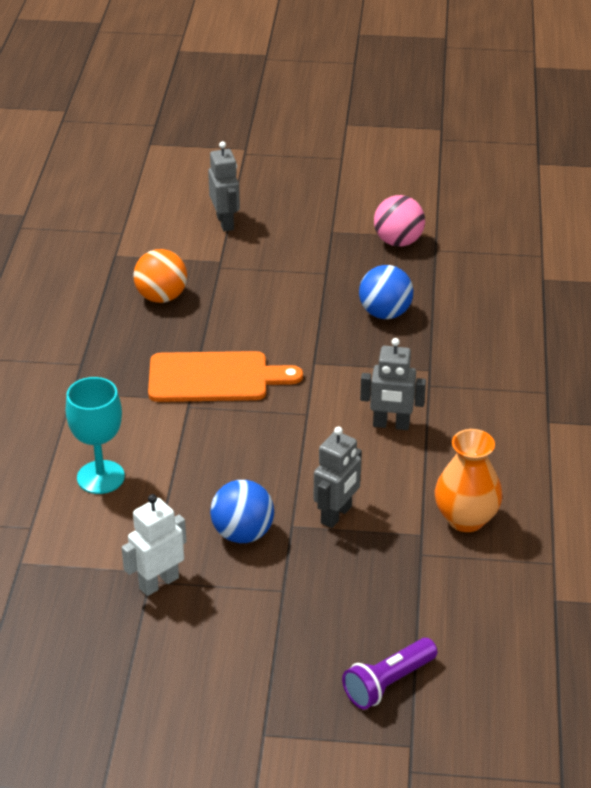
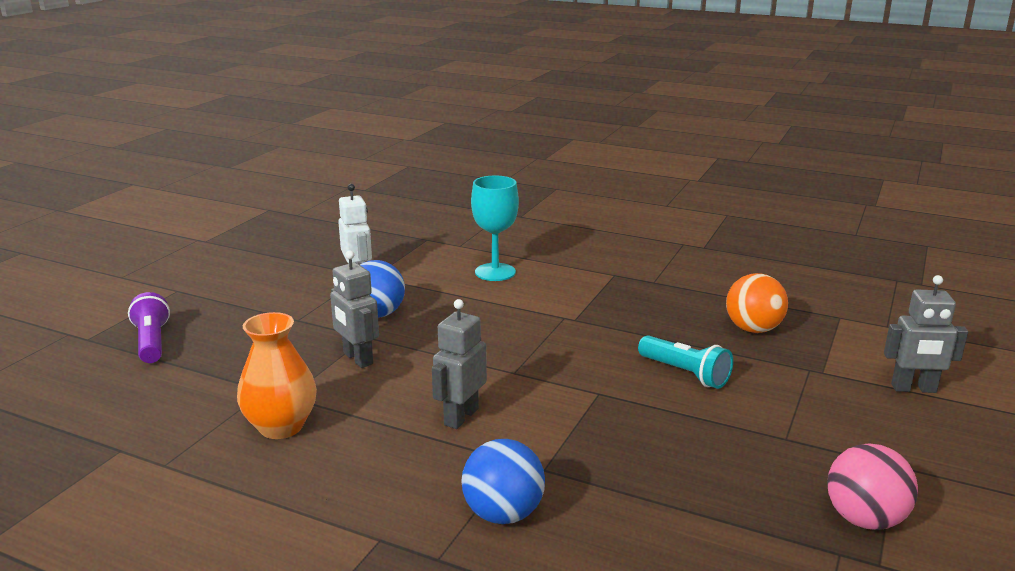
camera: 110 degrees right, 15 degrees down
(214, 377) = (601, 335): orange cutting board -> none
(259, 324) = (685, 374): none -> turquoise flashlight
(385, 313) = (678, 463): blue ball -> blue ball (503, 514)

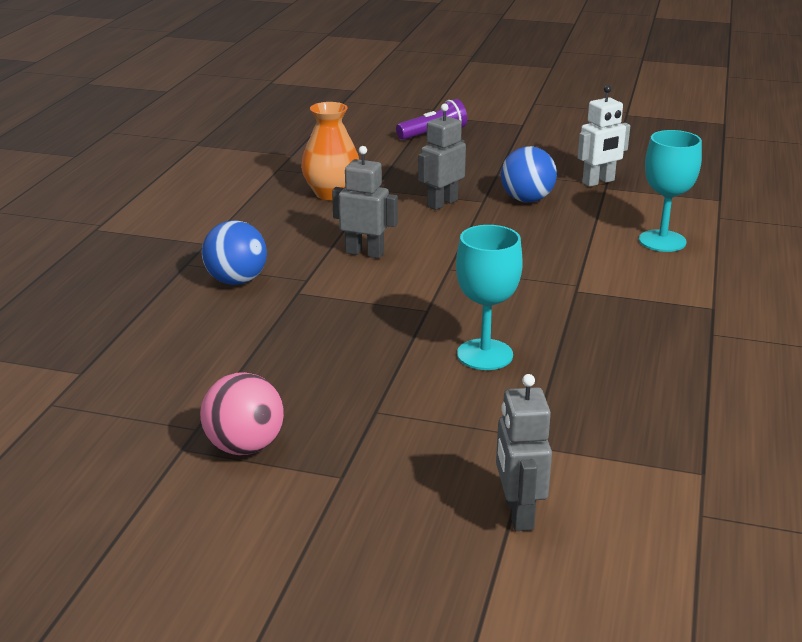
camera: 80 degrees right, 5 degrees up
(685, 374) = (485, 355): turquoise flashlight -> turquoise goblet
(753, 329) = (619, 401): orange ball -> none

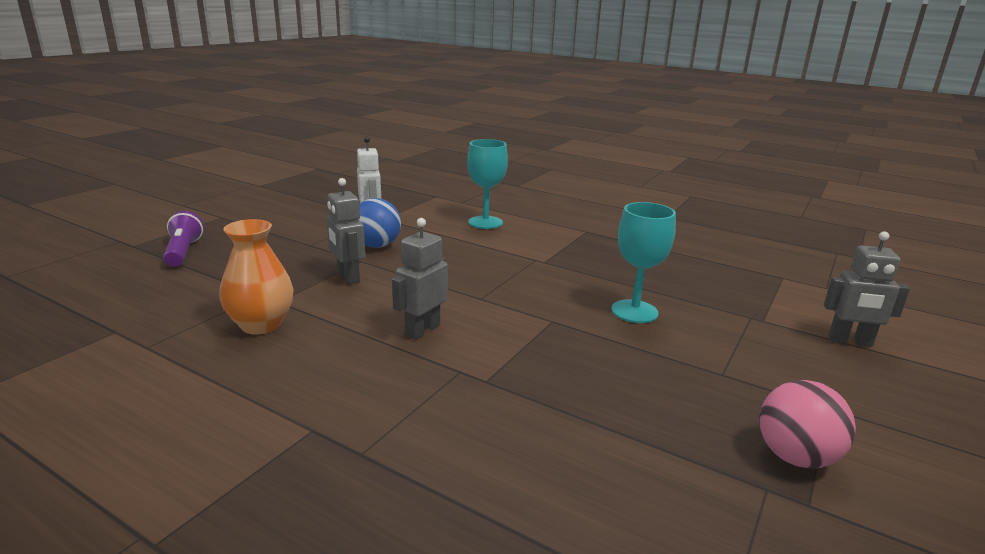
camera: 75 degrees left, 5 degrees down
(236, 281) = (436, 417): blue ball -> none

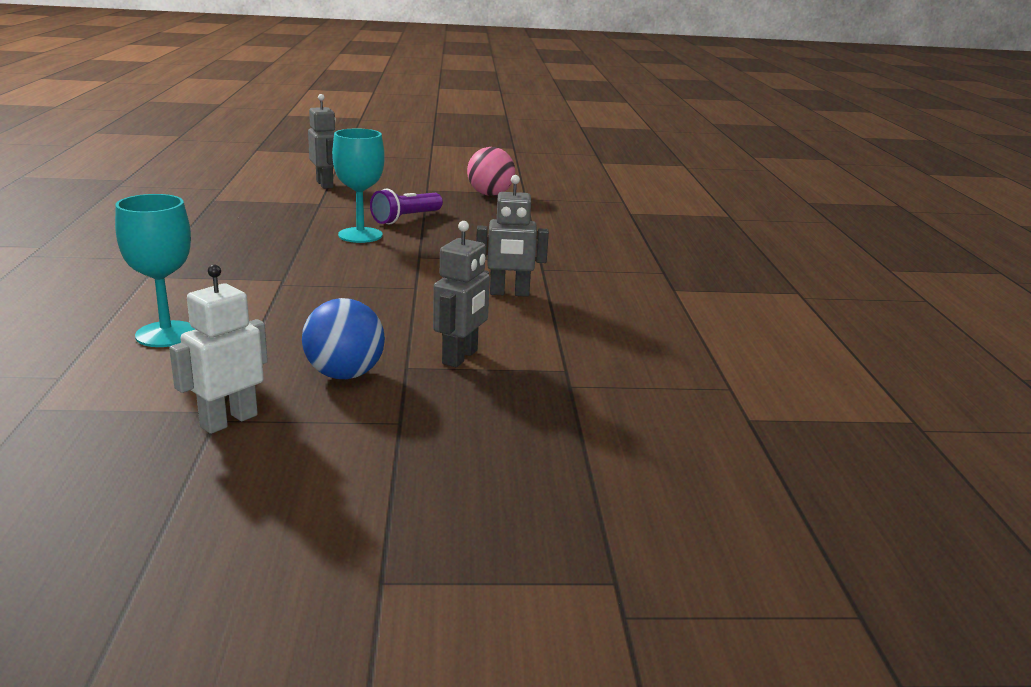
camera: 125 degrees left, 0 degrees up
(183, 252) = (561, 510): purple flashlight -> purple flashlight (406, 218)
(261, 324) = (614, 356): orange vase -> none

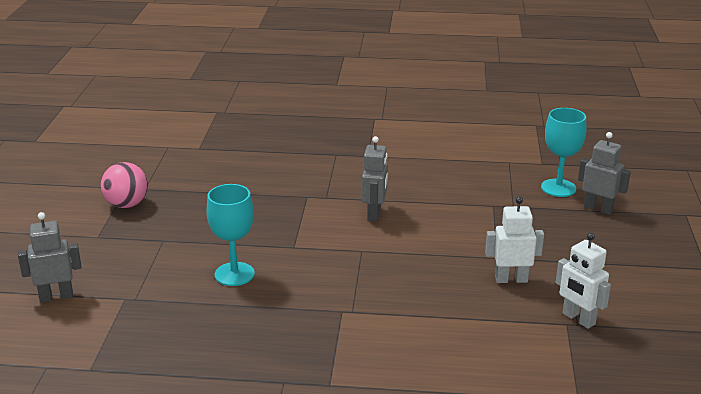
camera: 80 degrees left, 5 degrees up
(166, 334) = (455, 358): turquoise goblet -> turquoise goblet (558, 188)
(344, 375) = (511, 279): blue ball -> white robot
(406, 218) = (191, 250): purple flashlight -> none
(460, 357) = (480, 238): grey robot -> grey robot (598, 209)

